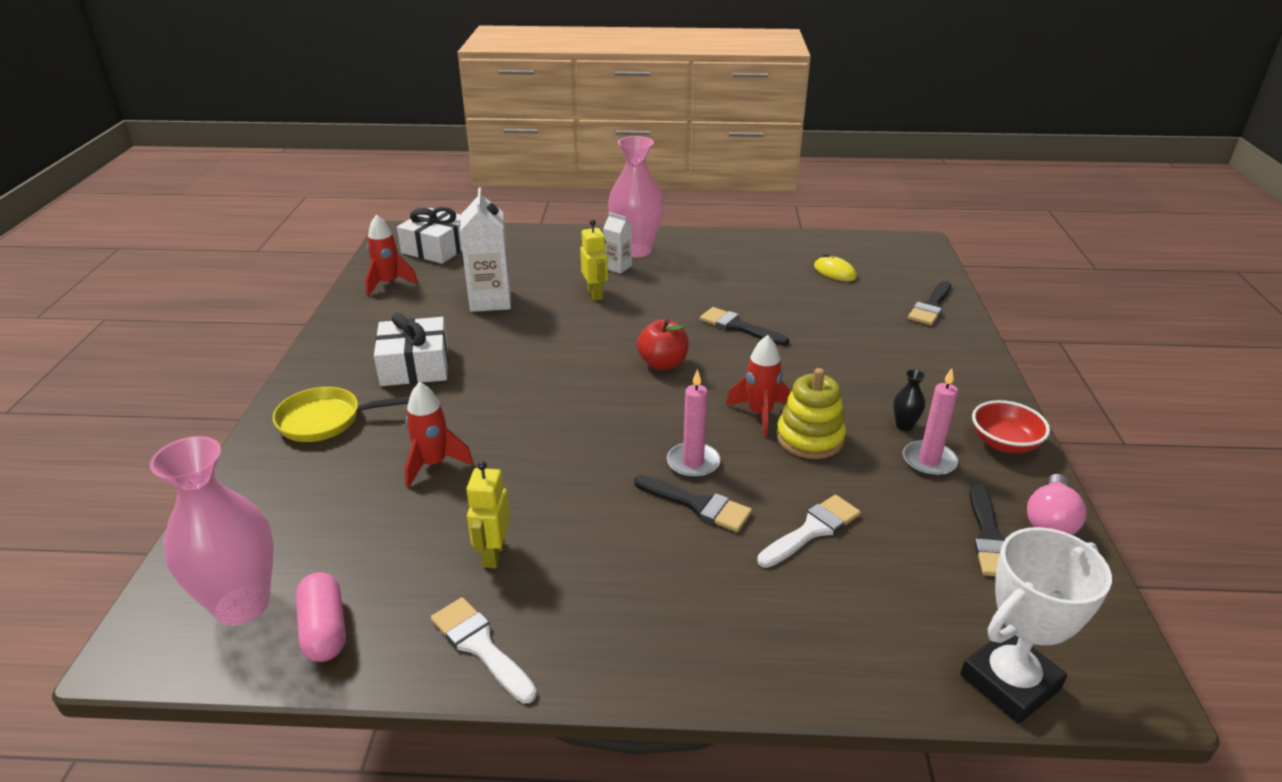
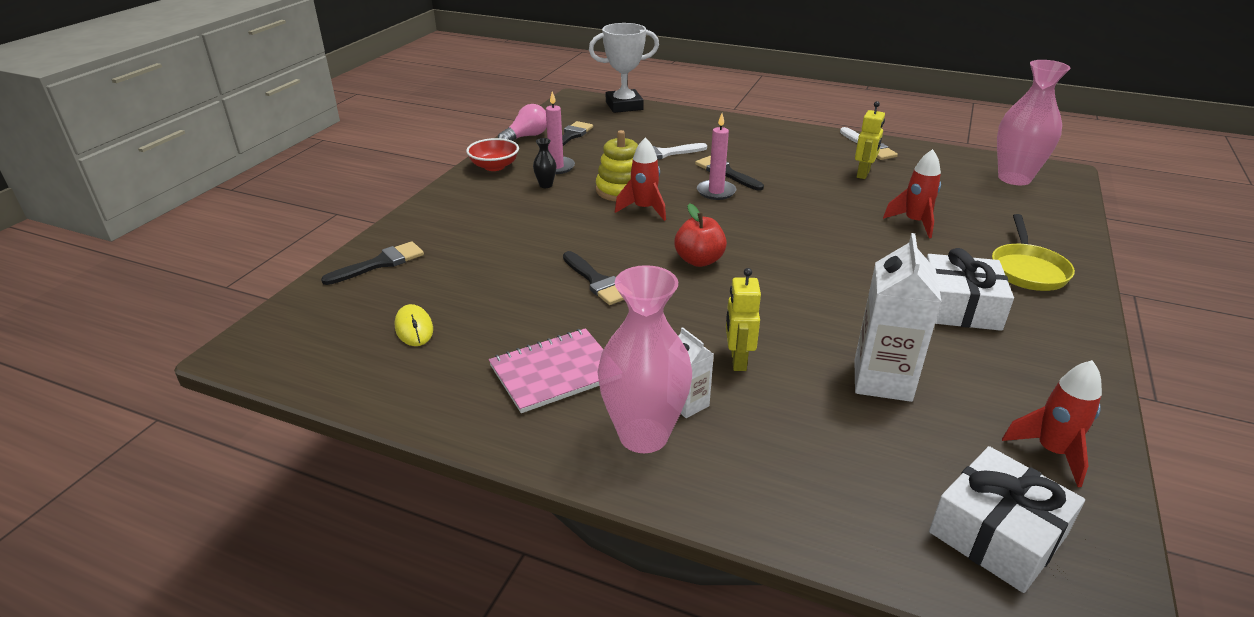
camera: 160 degrees left, 0 degrees up
(324, 630) = (957, 163): pink capsule -> none
(326, 420) = (1027, 270): yellow pan -> yellow pan turned 90 degrees clockwise
(713, 267) = (555, 372): none -> pink notebook

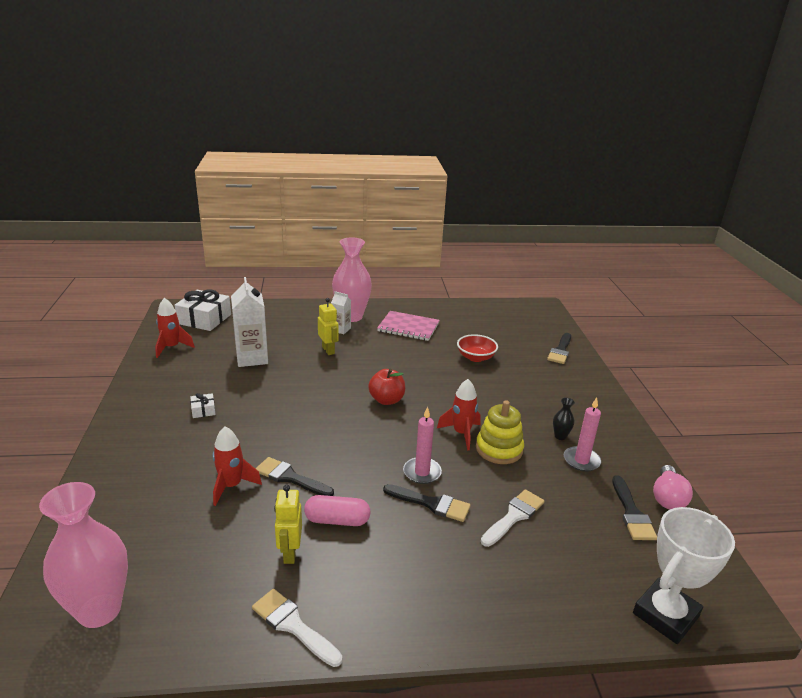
camera: 150 degrees right, 5 degrees down
(414, 328) = (492, 328): yellow mouse -> none
(494, 166) = (627, 445): red bowl -> red bowl (475, 357)
(555, 372) = (408, 327): pink notebook -> pink notebook turned 75 degrees clockwise
(597, 281) = (434, 370): black brush -> black brush (290, 478)
(816, 181) = (337, 520): none -> pink capsule
(959, 307) = (203, 410): white gift -> white gift, size x0.45
(1027, 270) = (141, 457): yellow pan -> none

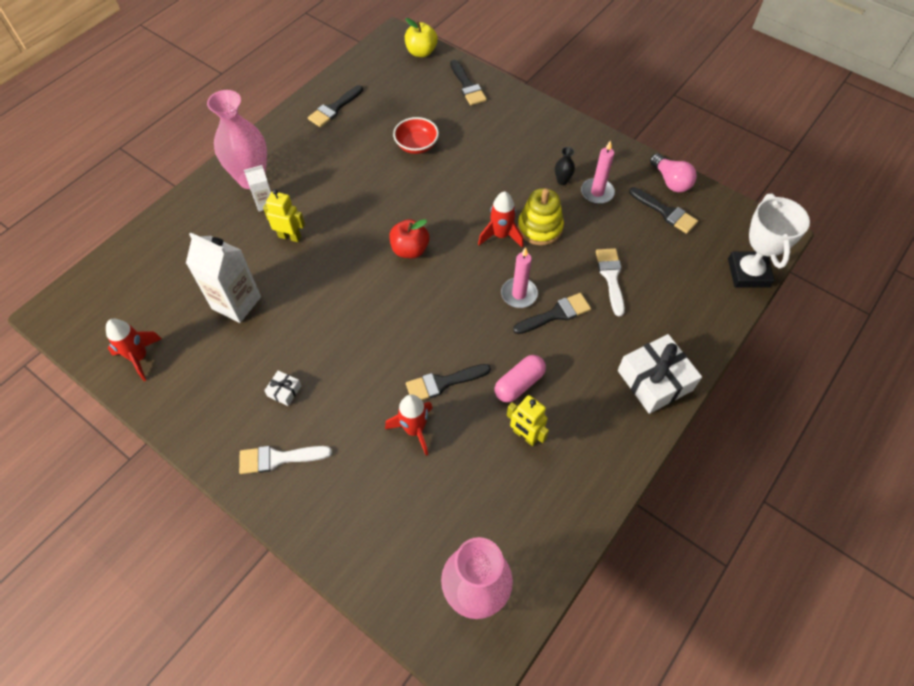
camera: 45 degrees left, 30 degrees up
(204, 319) = (112, 298): white gift -> white gift (654, 380)
(293, 625) = (593, 475): white brush -> white brush (278, 458)
(408, 327) = (319, 152): pink notebook -> none
(450, 315) = (334, 108): none -> black brush
(551, 320) = (421, 52): none -> yellow apple

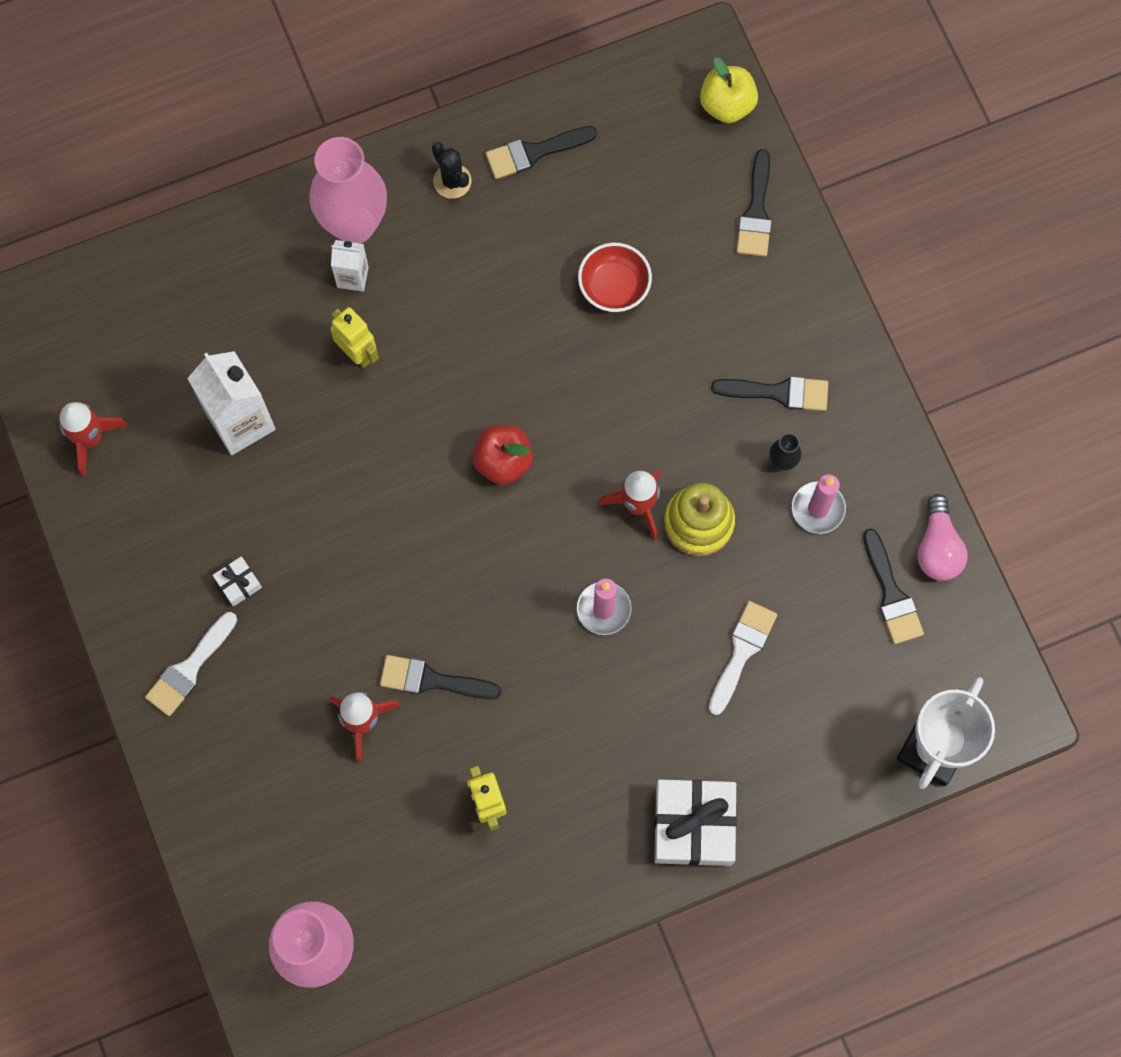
camera: 30 degrees right, 15 degrees up
(278, 458) = (189, 668): white brush -> white brush turned 75 degrees counterclockwise
(296, 138) = (452, 181): none -> black cactus
(519, 384) = (523, 734): pink capsule -> none
(556, 314) = (632, 665): black brush -> black brush (778, 392)

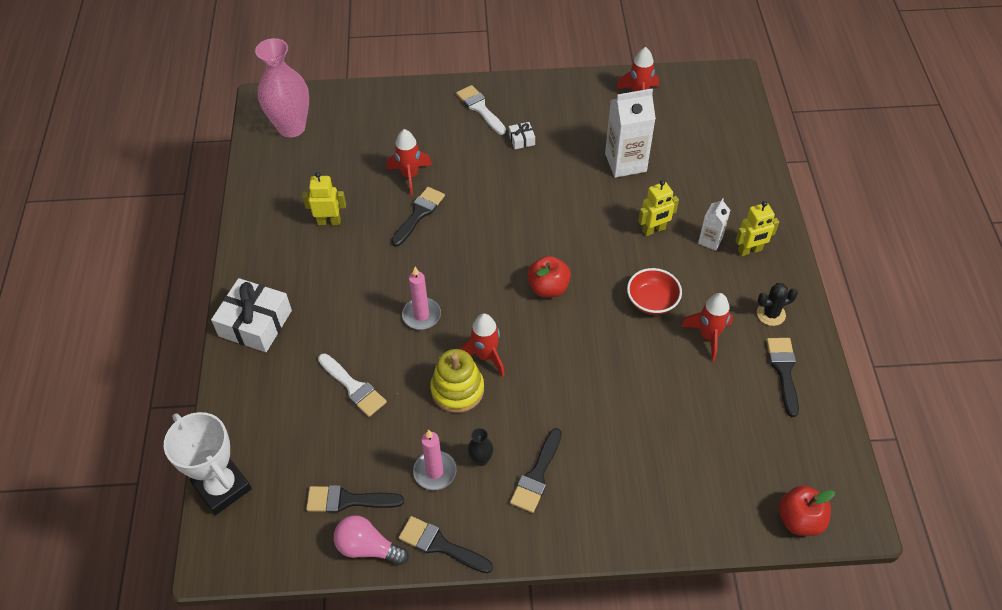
camera: 110 degrees right, 20 degrees down
(354, 224) = (750, 250): pink vase -> yellow robot
(513, 247) = (708, 336): none -> red rocket
(614, 286) = (658, 391): red bowl -> red bowl (652, 301)
(727, 105) = (799, 519): yellow apple -> red apple
(756, 212) = (696, 510): black brush -> black brush (440, 545)

